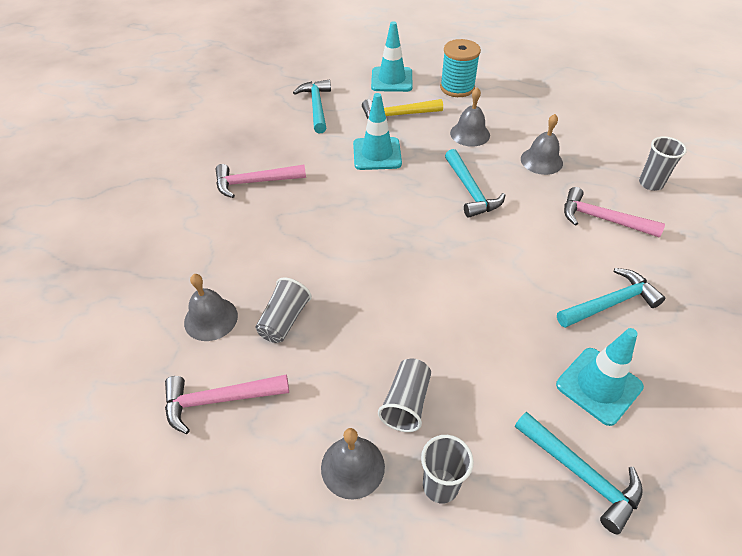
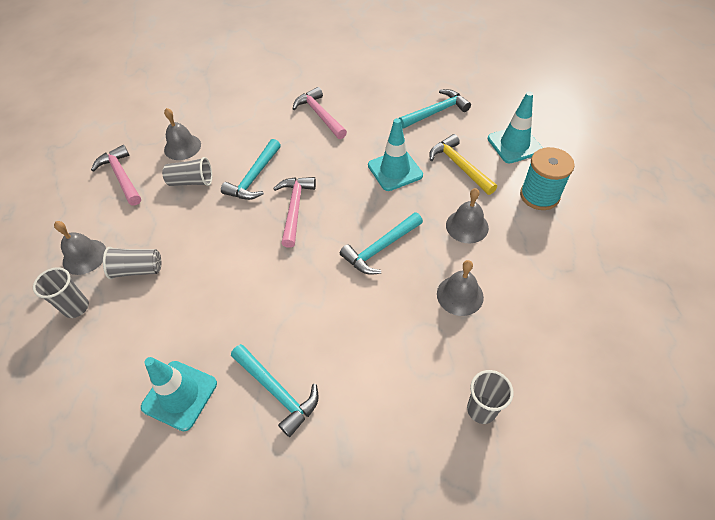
camera: 70 degrees right, 5 degrees up
(581, 474) = (95, 395): turquoise hammer -> turquoise hammer (254, 178)
(602, 219) = (394, 367): pink hammer -> pink hammer (295, 208)

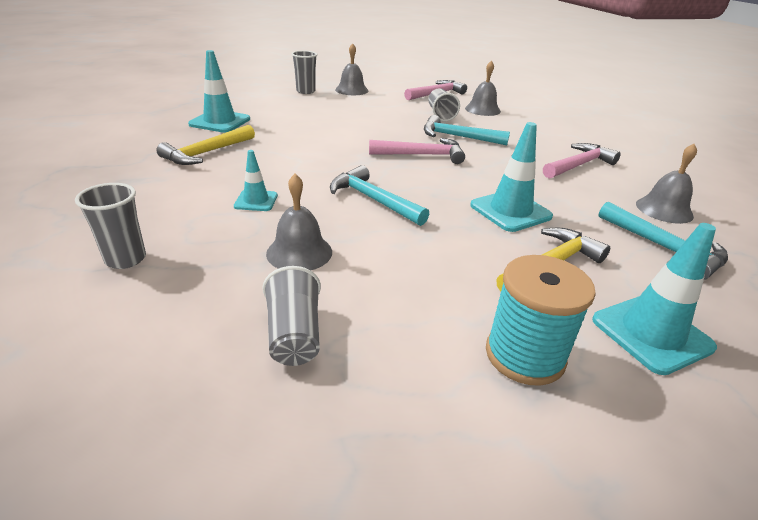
camera: 80 degrees right, 20 degrees down
(137, 270) = (339, 104): grey cup -> grey cup (294, 334)
(277, 391) = (206, 153): turquoise hammer -> yellow hammer
(385, 331) = (256, 201): none -> turquoise traffic cone
(467, 226) = (424, 265): grey bell -> grey bell (664, 209)

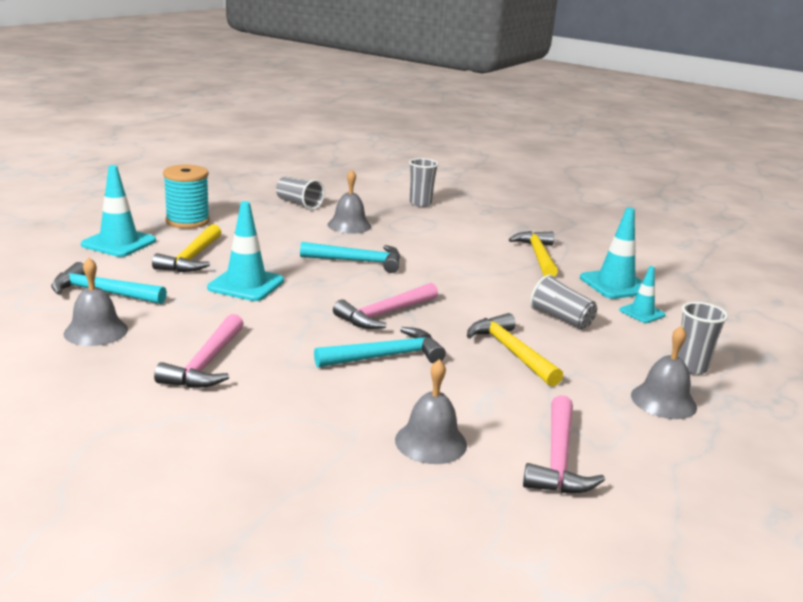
camera: 140 degrees right, 10 degrees down
(256, 201) = (426, 239): turquoise traffic cone -> turquoise traffic cone (642, 313)
(380, 119) = (511, 351): none -> yellow hammer
(440, 114) = (465, 395): grey cup -> grey cup (561, 318)

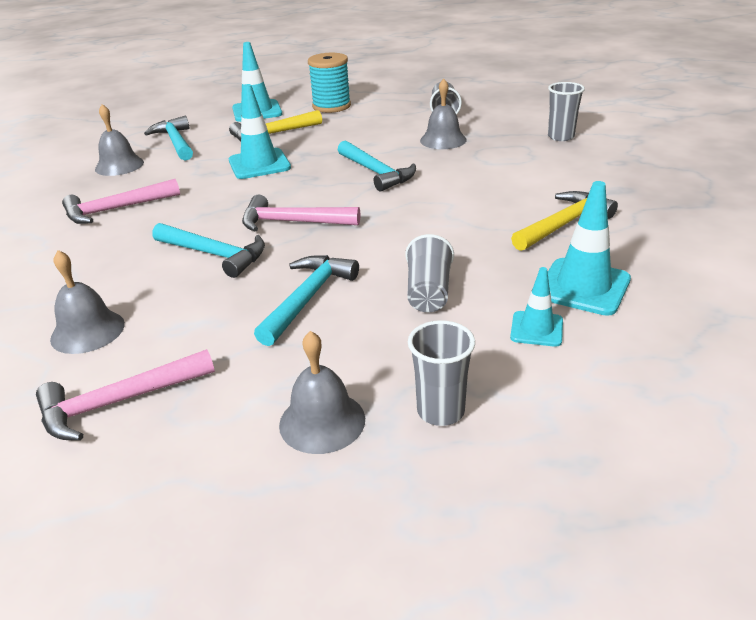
camera: 55 degrees right, 10 degrees up
(511, 351) = (308, 298): yellow hammer -> turquoise hammer

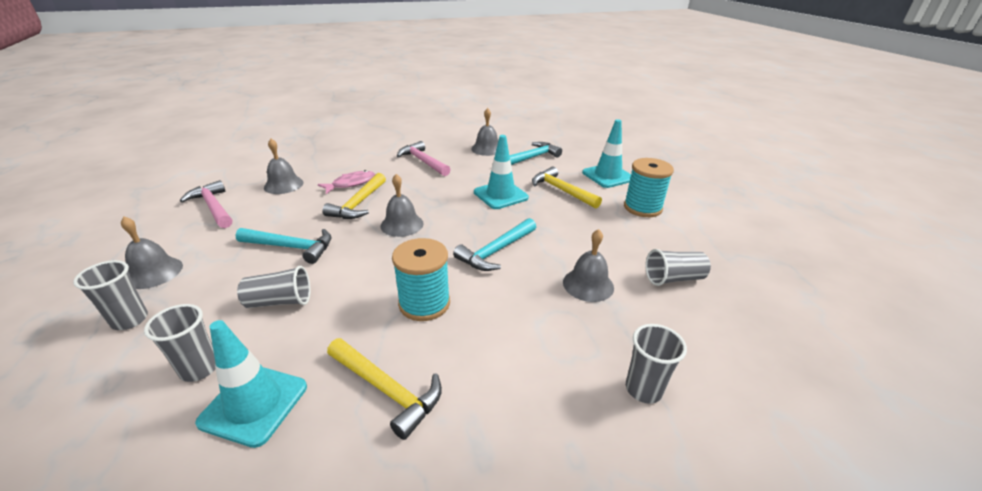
camera: 75 degrees right, 0 degrees up
(141, 264) = (351, 183): none -> pink fish
(215, 255) = (358, 204): turquoise hammer -> yellow hammer
(292, 222) = (402, 224): pink hammer -> grey bell
(452, 208) = (424, 303): none -> turquoise spool
(536, 329) = (199, 369): turquoise traffic cone -> grey cup

